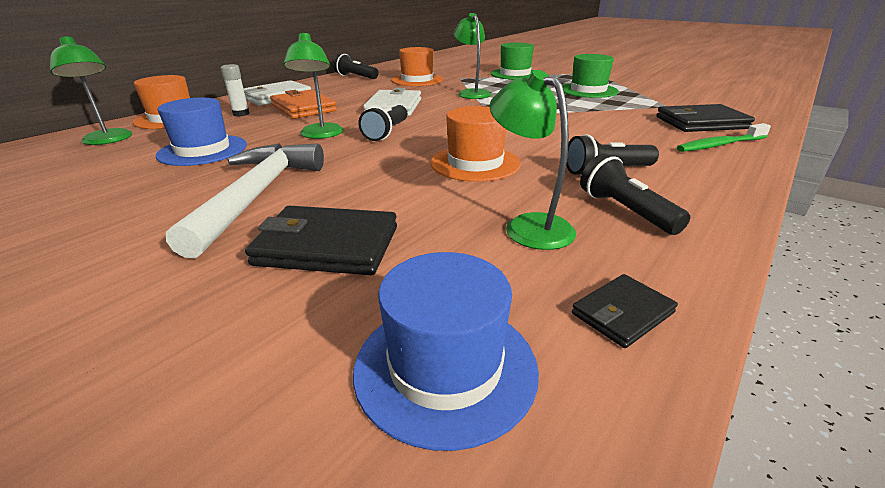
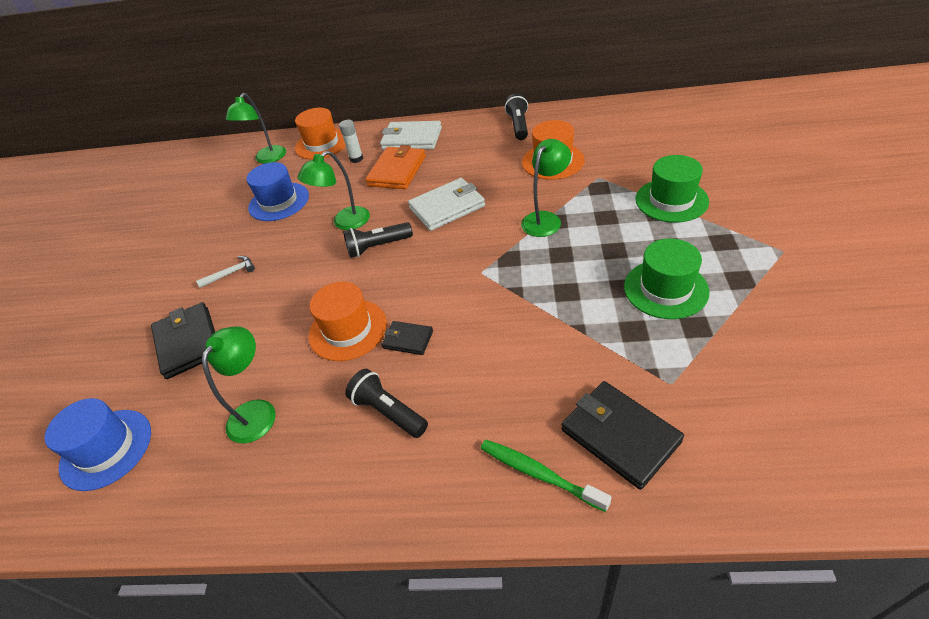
camera: 60 degrees right, 15 degrees up
(257, 195) = (230, 273): white hammer -> white hammer, size x0.41
(622, 313) = (172, 498): black wallet -> black wallet (408, 339)
(625, 211) = (310, 453): black flashlight -> none

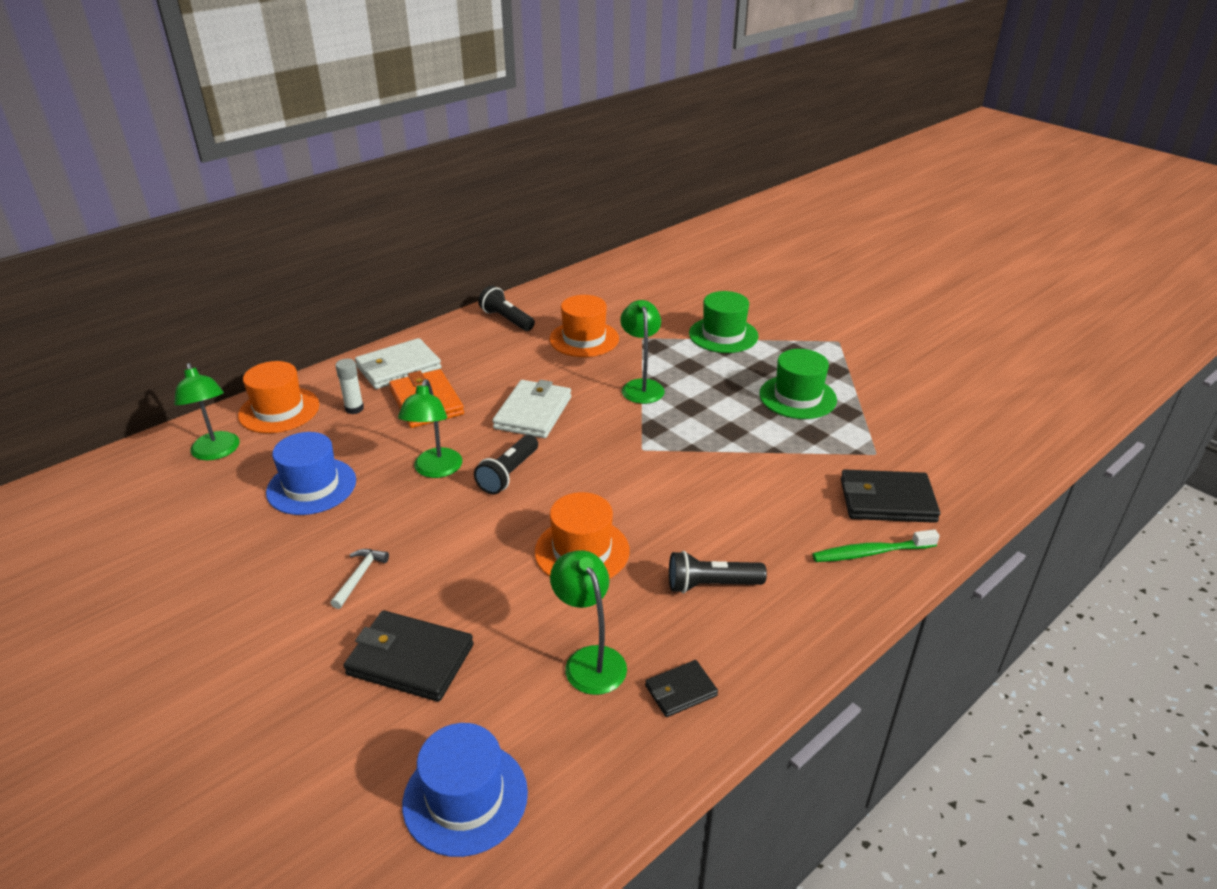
camera: 50 degrees left, 10 degrees down
(408, 339) = (651, 528): black wallet -> black wallet (680, 691)

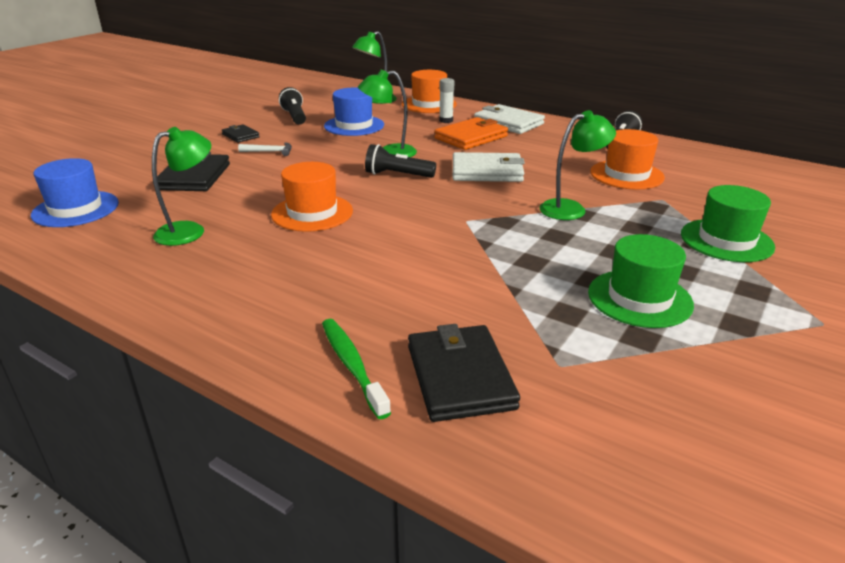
camera: 75 degrees right, 5 degrees down
(680, 691) = (152, 269): black wallet -> black wallet (240, 135)
(711, 585) = (280, 271): black flashlight -> black flashlight (294, 116)

